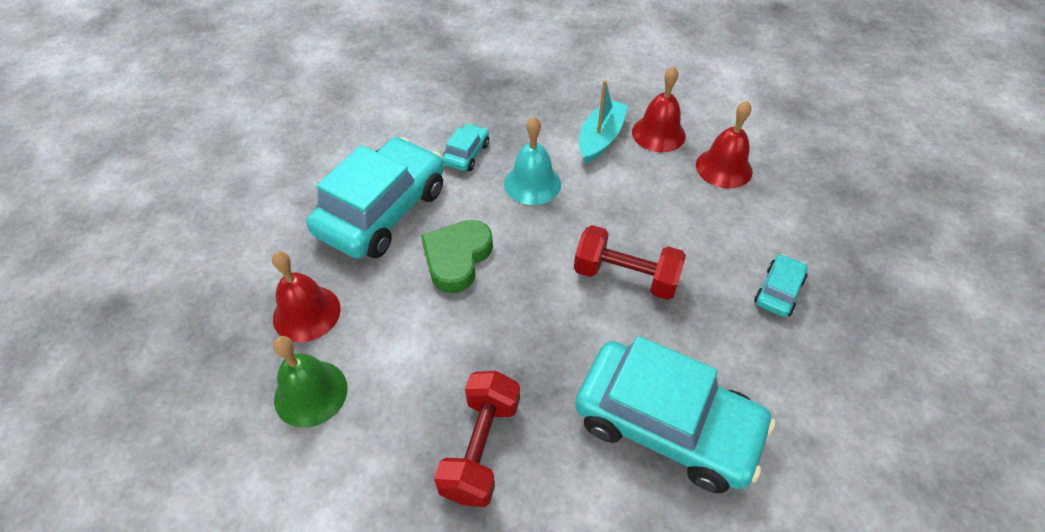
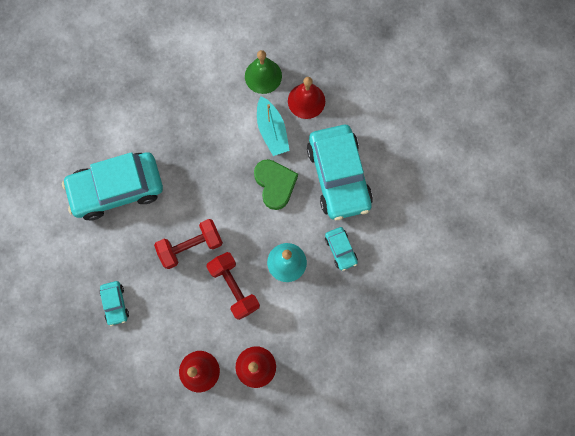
camera: 135 degrees right, 25 degrees up
(481, 448) = (178, 116): red dumbbell -> red dumbbell (234, 287)
(600, 138) = (283, 331): turquoise boat -> turquoise boat (272, 131)

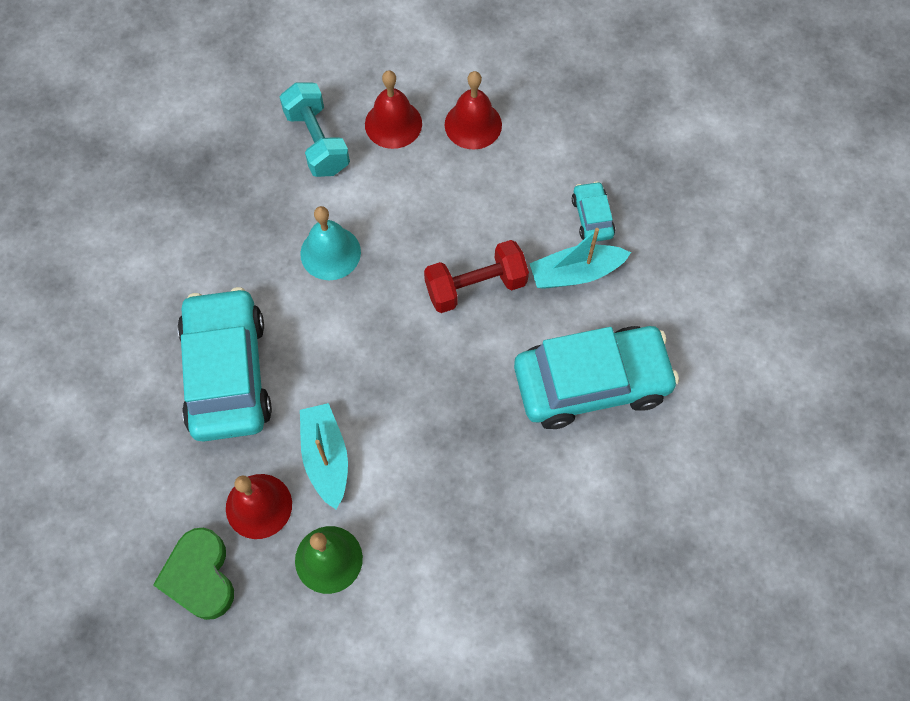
camera: 175 degrees left, 10 degrees down
(126, 261) = (576, 273): none -> turquoise boat
(234, 287) = (413, 225): red dumbbell -> none
(275, 184) = (332, 368): green heart -> green heart (200, 576)
(307, 347) = (317, 142): none -> turquoise dumbbell
(340, 249) = (245, 263): turquoise car -> none

